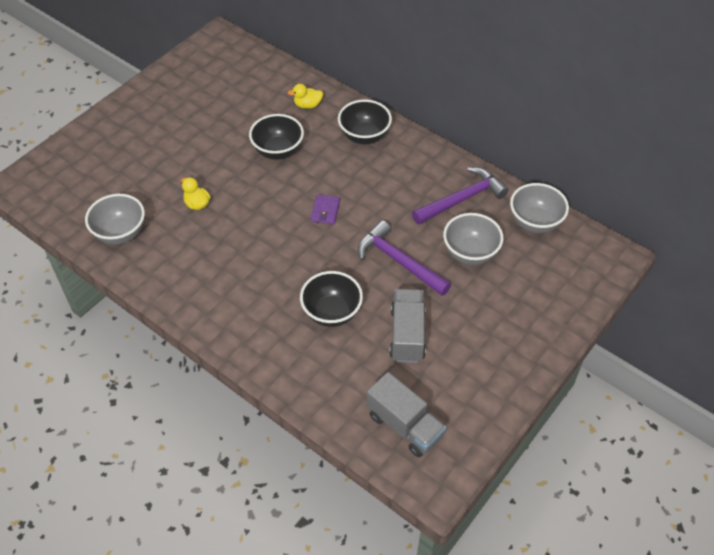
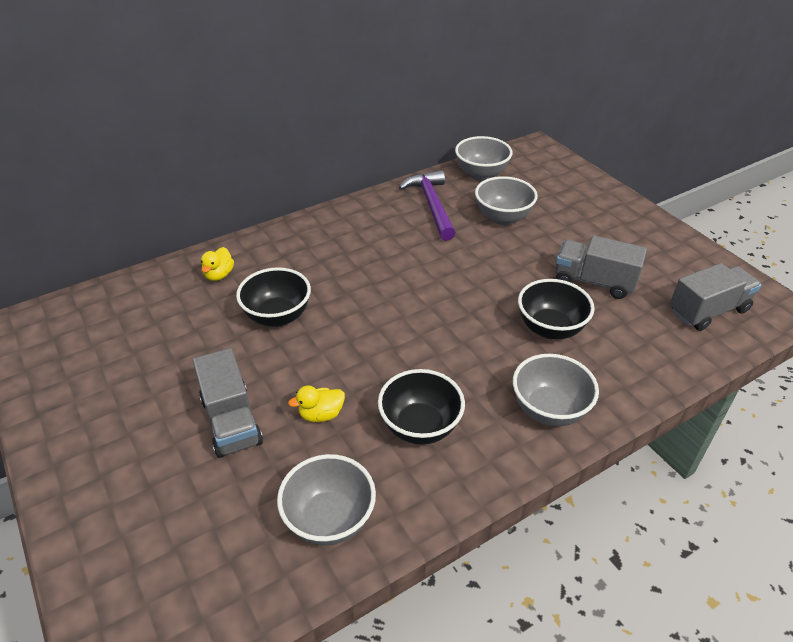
camera: 70 degrees left, 10 degrees down
(177, 164) = (231, 421): none -> grey truck
(243, 326) = (549, 410): none -> grey bowl
(325, 211) = (398, 299): purple wallet -> none
(364, 136) = (303, 245): black bowl -> black bowl (420, 427)
(399, 261) = (495, 264): purple hammer -> none

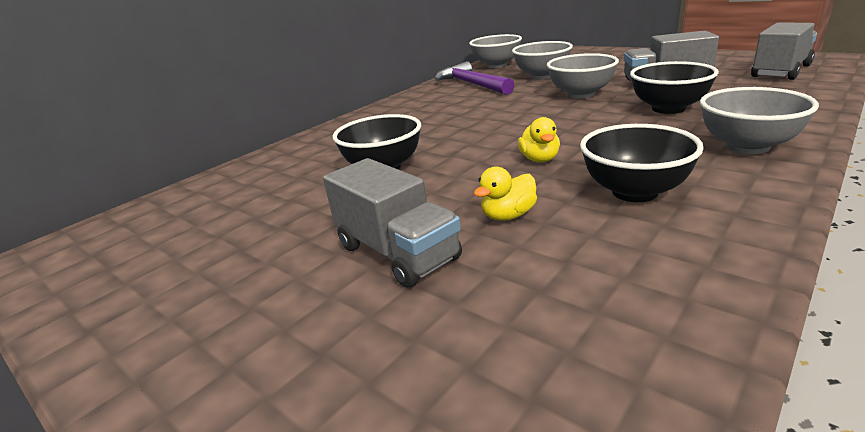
camera: 15 degrees left, 15 degrees down
(219, 275) = (292, 161): yellow duck -> yellow duck (539, 159)
(329, 519) = (630, 298): grey bowl -> grey bowl (581, 94)

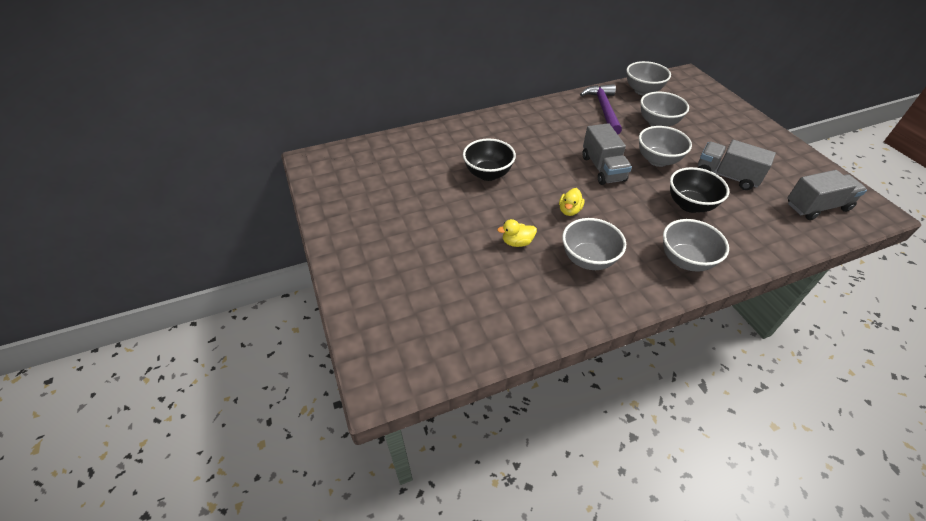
camera: 25 degrees right, 20 degrees up
(397, 253) = (454, 238): grey truck -> grey truck (602, 168)
(634, 192) = (588, 259): black bowl -> grey bowl

